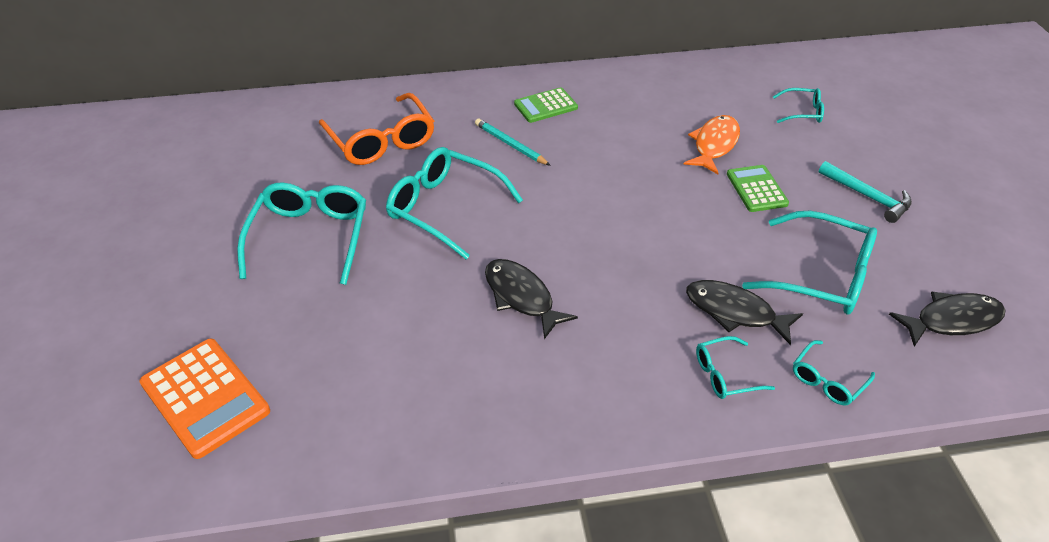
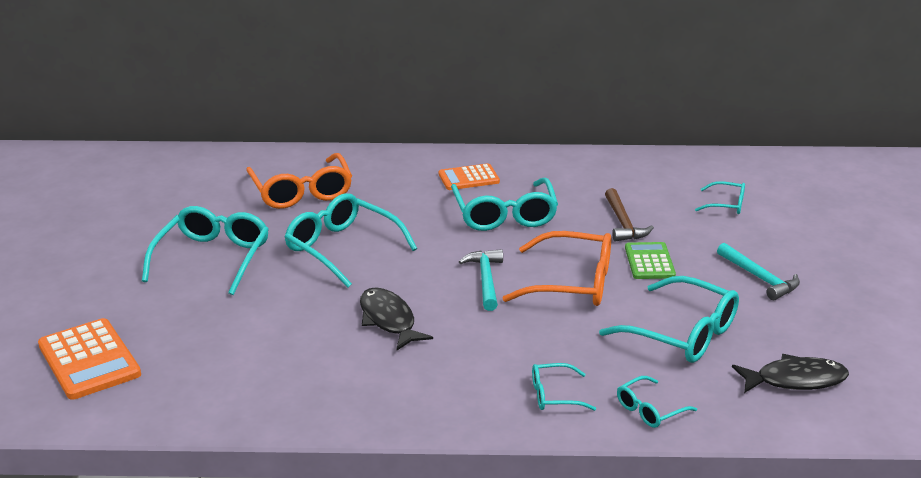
camera: 10 degrees right, 15 degrees down
(510, 144) = (422, 205): turquoise pencil -> none
(545, 106) = (469, 178): green calculator -> orange calculator
(596, 148) = (505, 215): none -> turquoise glasses
(604, 231) = (485, 280): none -> turquoise hammer
(692, 225) = (573, 283): none -> orange glasses
(714, 145) = (623, 223): orange fish -> brown hammer
(735, 312) = (584, 351): black fish -> none

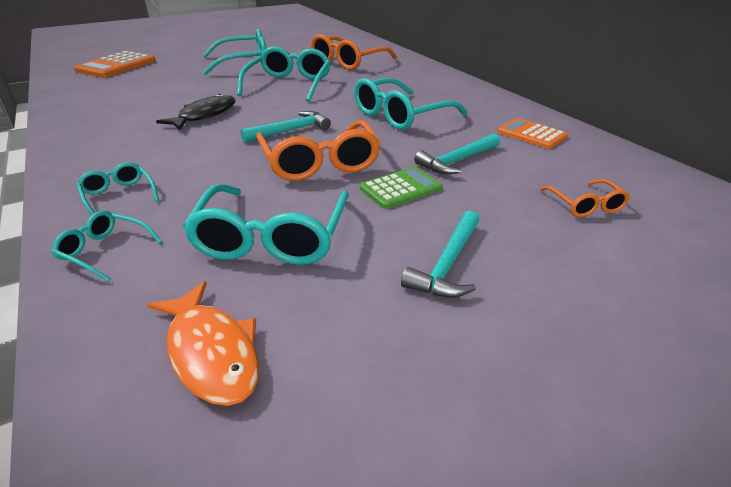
camera: 60 degrees right, 5 degrees up
(469, 178) = (438, 94): orange calculator -> orange calculator (531, 134)
(623, 223) = (457, 161): brown hammer -> turquoise hammer
(727, 205) = (586, 205): turquoise glasses -> orange glasses
(795, 380) = (211, 353): black fish -> orange fish

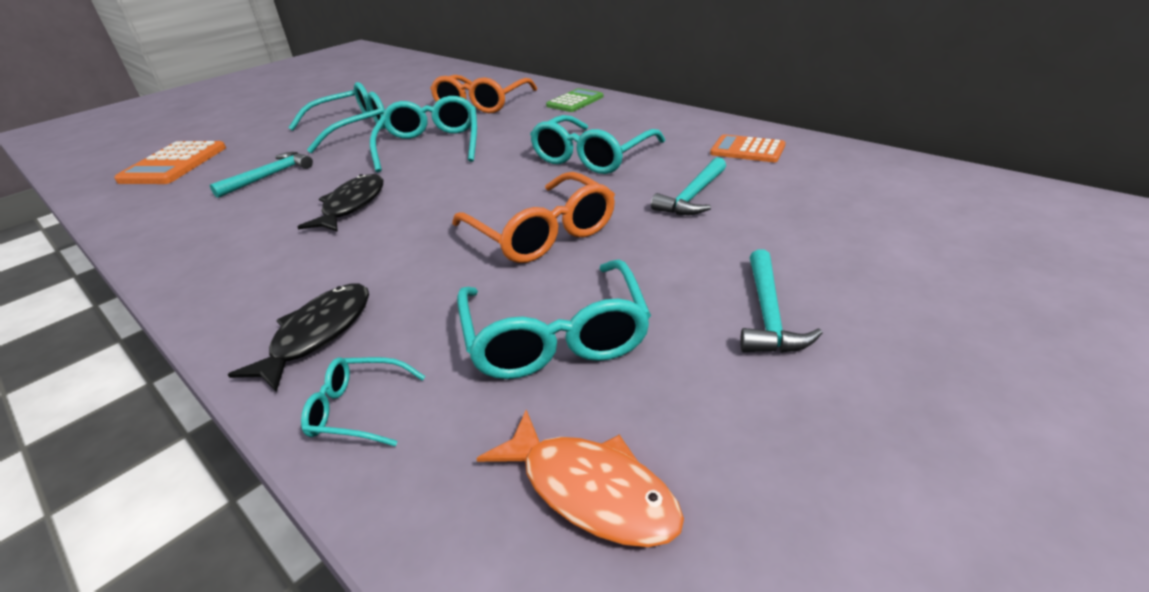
camera: 15 degrees left, 0 degrees up
(118, 195) = (318, 334): turquoise glasses -> black fish
(290, 130) = (477, 202): turquoise hammer -> turquoise hammer (269, 176)
(401, 188) = (656, 242): green calculator -> green calculator (575, 101)
(586, 205) = (855, 216): orange glasses -> none

